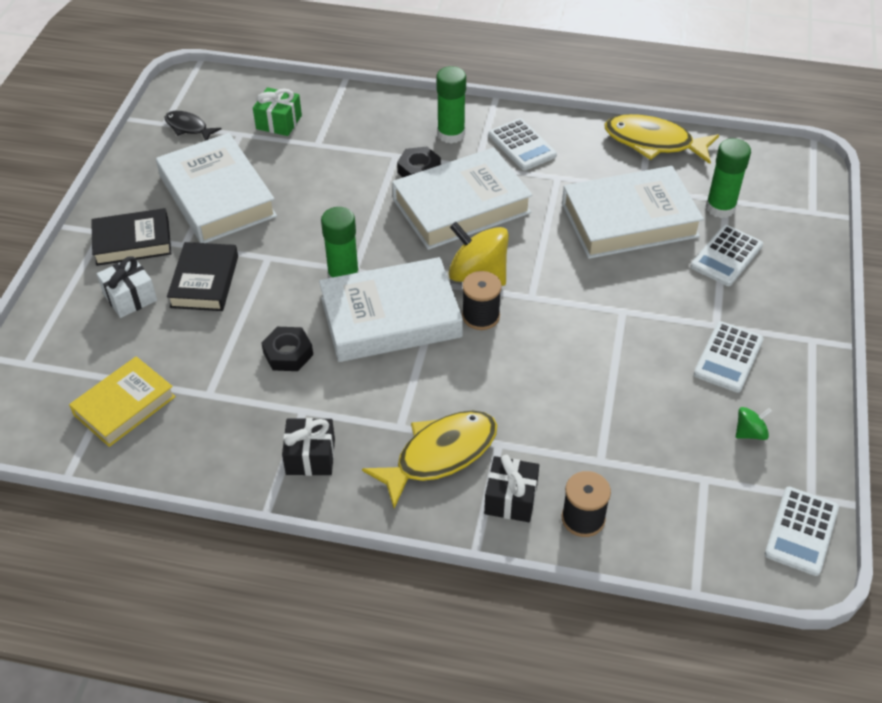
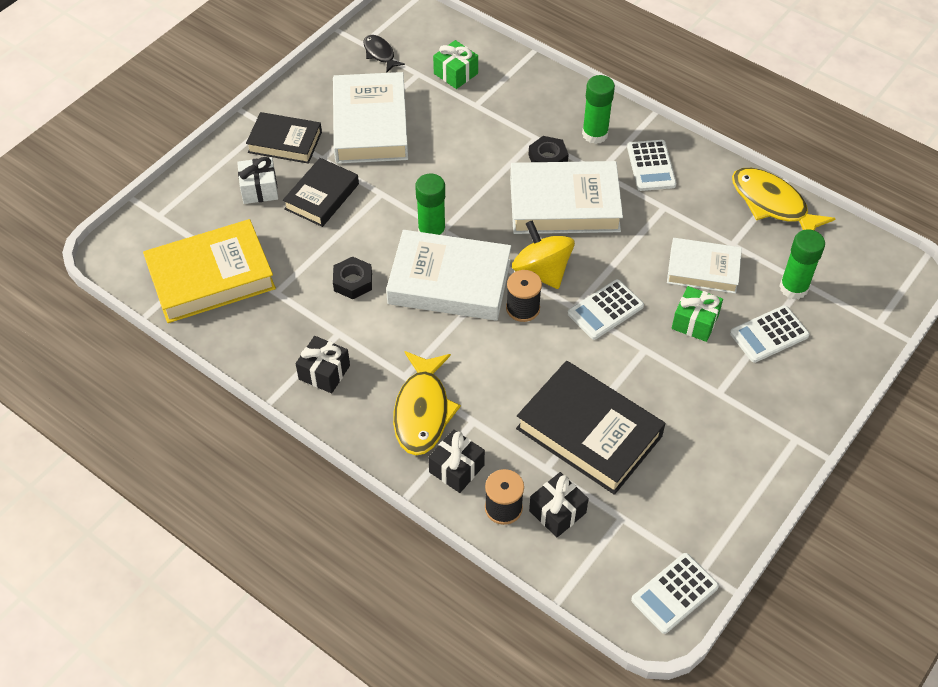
camera: 25 degrees right, 5 degrees up
(124, 406) = (211, 277): yellow book -> yellow book, size x1.60
(440, 455) = (422, 411): yellow fish -> yellow fish turned 105 degrees clockwise
(620, 409) = (589, 432): none -> black book
(629, 220) = (703, 269): white book -> white book, size x0.62
(639, 500) = (557, 512): none -> black gift
(652, 269) = (695, 322): none -> green gift
(728, 357) = (710, 425): white calculator -> white calculator (605, 310)
(750, 433) = (686, 496): green spinning top -> none

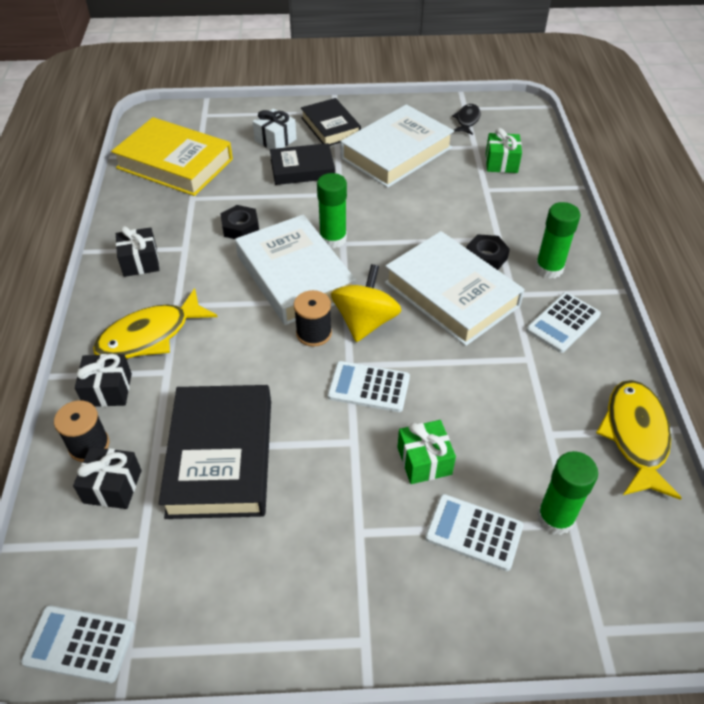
camera: 50 degrees right, 5 degrees down
(703, 269) = (492, 429): white book -> none

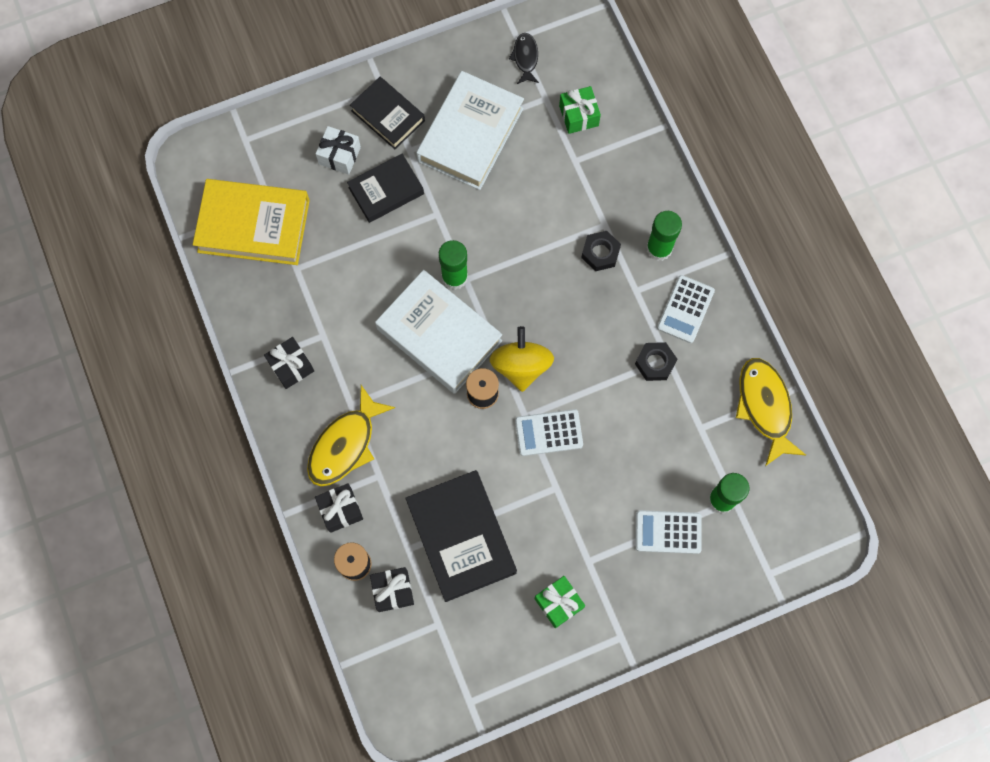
camera: 20 degrees left, 25 degrees up
(79, 644) = (436, 708): white calculator -> none
(240, 227) = (362, 291): black nut -> black nut (655, 363)
(424, 461) = (614, 485): green gift -> green gift (558, 603)
(451, 294) = (583, 309): white book -> none

